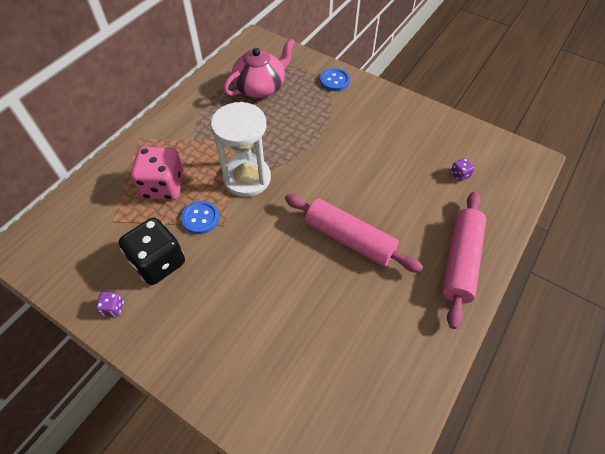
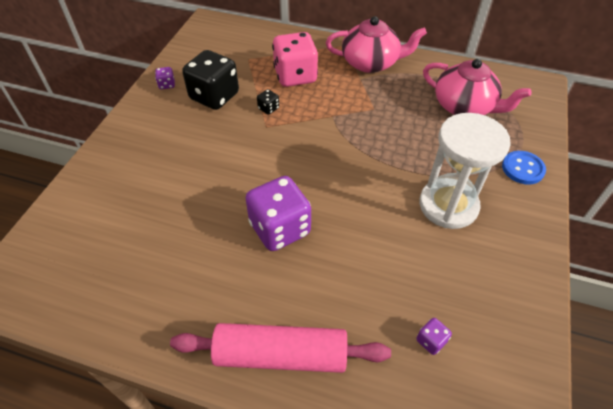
camera: 75 degrees right, 5 degrees down
(176, 126) = (371, 63): none -> pink teapot
(200, 218) = (268, 108): blue button -> black dice
(247, 178) = (329, 127): white hourglass -> white hourglass (448, 205)
(349, 239) = (280, 229): pink rolling pin -> purple dice

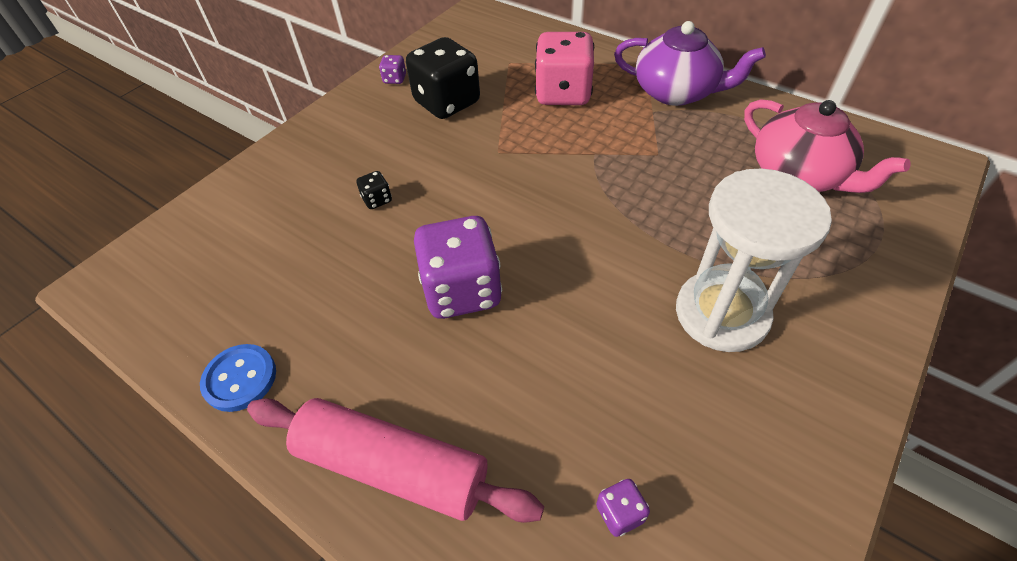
camera: 20 degrees right, 0 degrees up
(268, 108) = (510, 129): black dice -> black dice (377, 200)
(371, 63) = (676, 92): pink teapot -> purple teapot
(522, 168) = (865, 284): blue button -> blue button (240, 379)

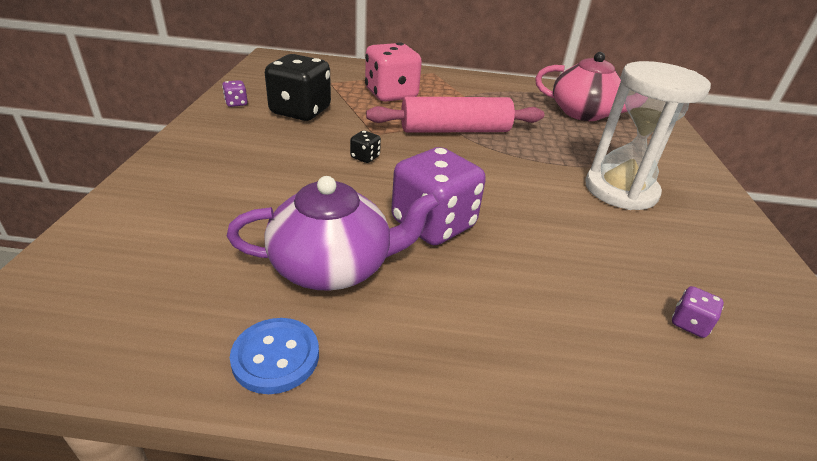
camera: 35 degrees left, 15 degrees down
(377, 200) = (296, 183): black dice -> black dice (365, 157)
(393, 467) = (500, 366): pink rolling pin -> pink rolling pin (455, 130)
(676, 92) = (469, 84): purple teapot -> purple teapot (333, 266)

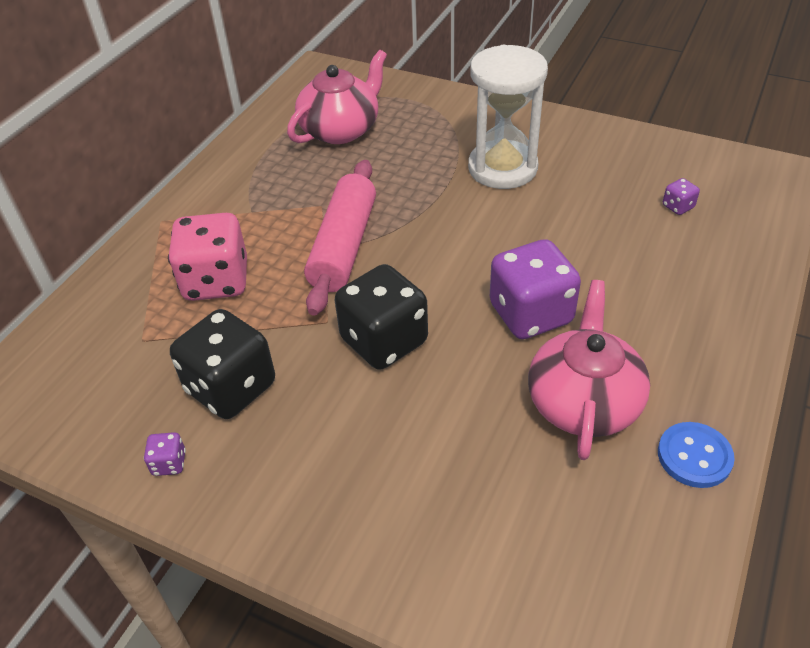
camera: 65 degrees left, 10 degrees up
(333, 266) = (583, 401): purple teapot -> pink teapot
(365, 157) = (384, 341): black dice -> black dice, size x2.40

